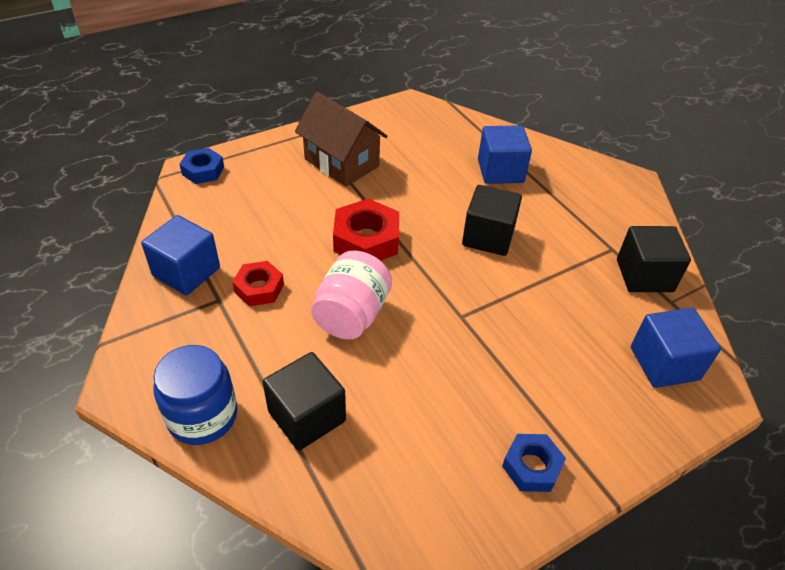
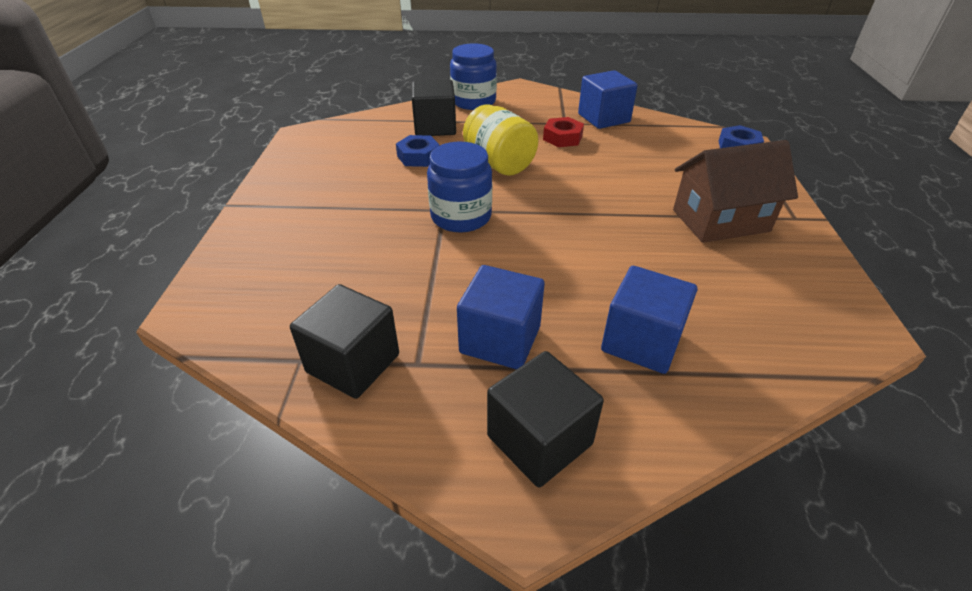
camera: 125 degrees right, 5 degrees down
(352, 315) = (499, 164): pink jar -> yellow jar
(366, 240) = (580, 196): red nut -> none
(461, 300) = (461, 216): none -> blue jar
(488, 237) = (525, 269): black cube -> black cube (539, 440)
(531, 467) = (296, 185): blue nut -> blue nut (418, 156)
(664, 363) = (259, 298): blue cube -> blue cube (500, 339)

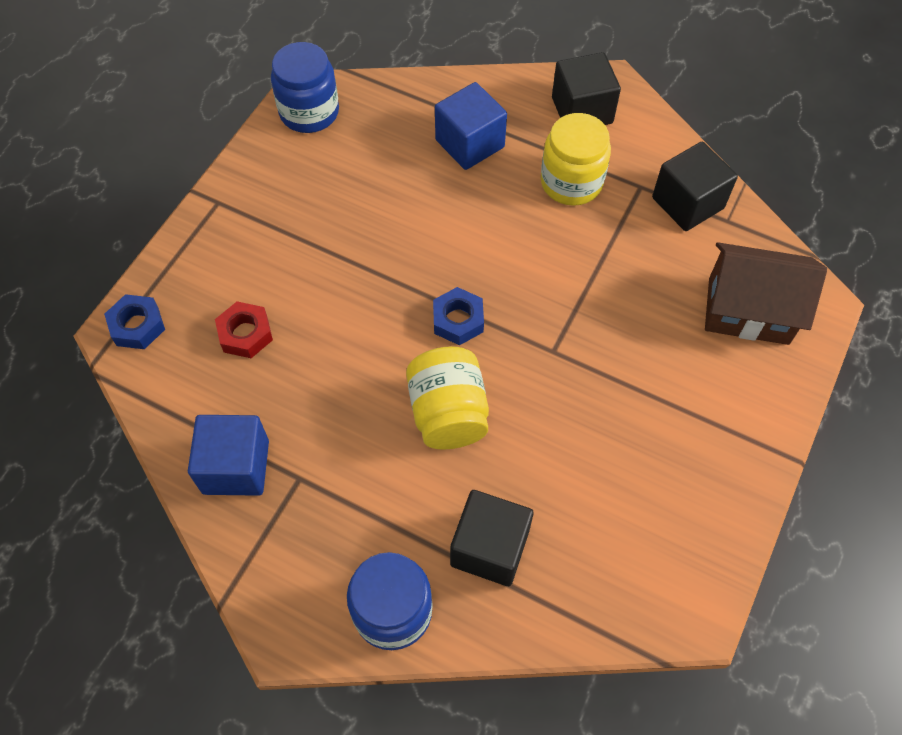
camera: 155 degrees left, 20 degrees up
(418, 156) = (543, 473): blue nut -> blue nut (458, 320)
(461, 216) = (539, 332): blue jar -> blue jar (309, 112)
(500, 339) = (571, 182): blue cube -> yellow jar
(562, 138) = (330, 439): red nut -> red nut (245, 334)
(720, 221) = (290, 225): brown house -> brown house (748, 310)

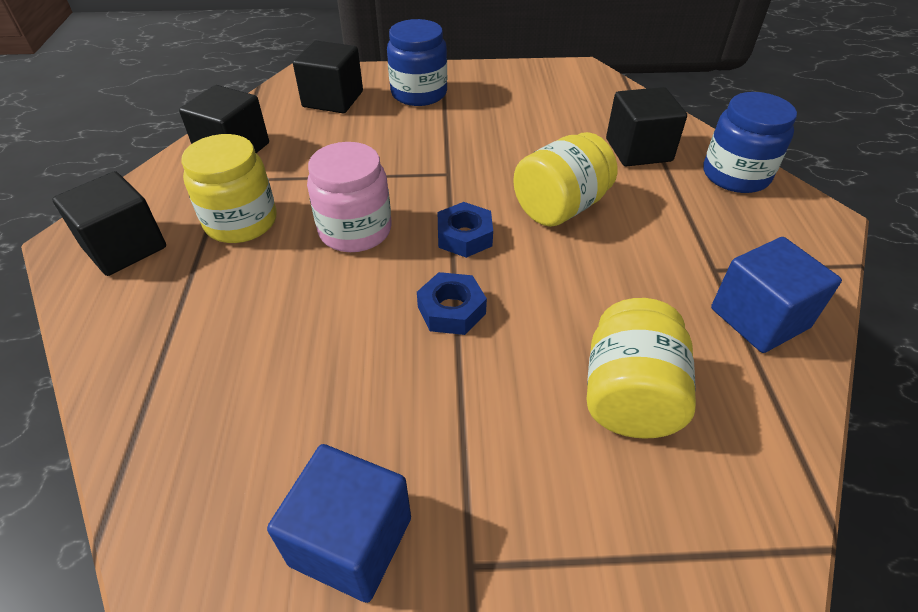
camera: 120 degrees left, 15 degrees down
(137, 326) = (735, 529): blue nut -> blue nut (451, 310)
(245, 334) = (629, 395): red nut -> yellow jar
(309, 112) = (219, 541): blue jar -> blue jar (419, 93)
(469, 143) = (215, 319): blue cube -> blue cube (351, 541)
(513, 250) = (355, 230): none -> pink jar
(748, 310) = (333, 99): brown house -> black cube

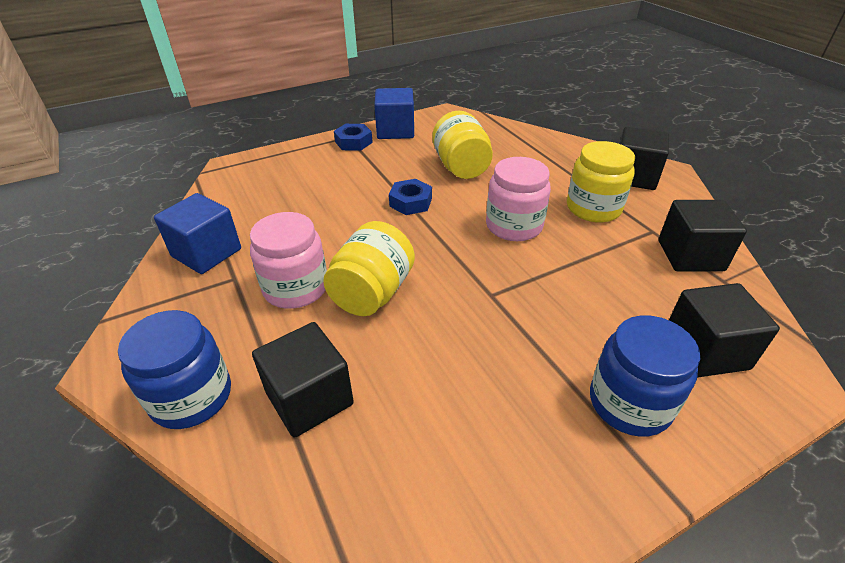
camera: 155 degrees right, 5 degrees down
(464, 236) = (434, 245): blue nut -> blue nut (353, 142)
(629, 395) = (293, 194): yellow jar -> yellow jar (461, 167)
(641, 236) = (296, 288): none -> pink jar

